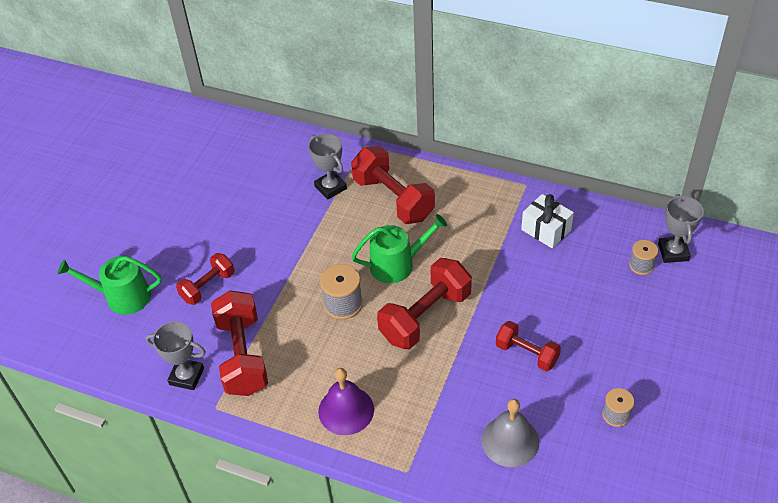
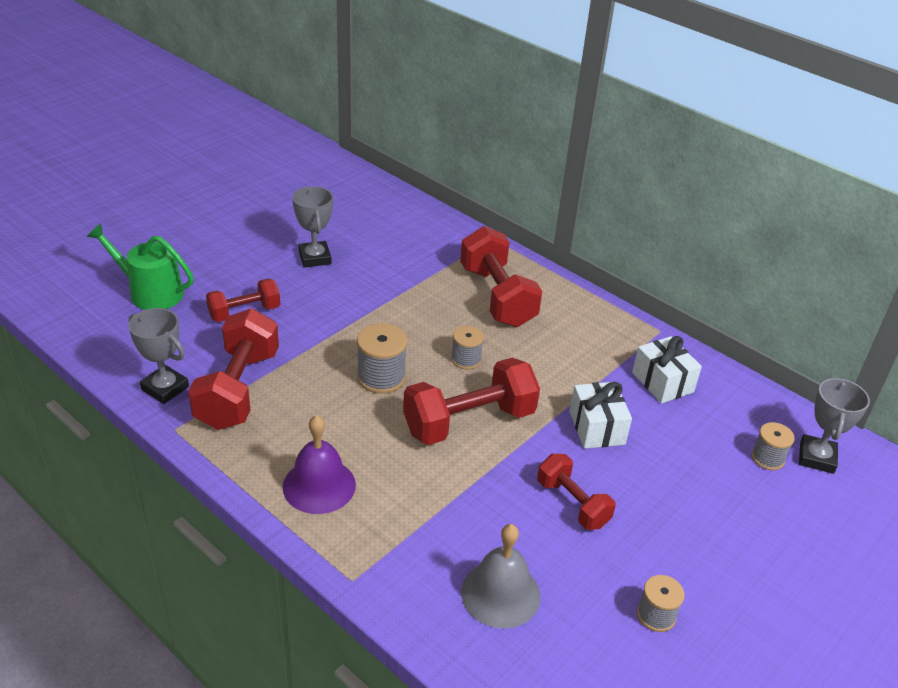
camera: 15 degrees right, 10 degrees down
(330, 187) = (433, 265): grey trophy -> grey trophy (315, 258)
(397, 264) = (466, 359): green watering can -> grey spool
(516, 286) = (597, 428): none -> white gift

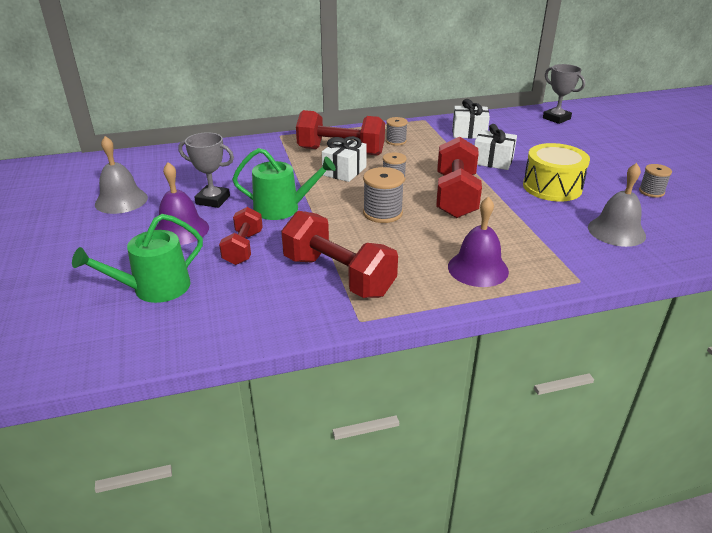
camera: 55 degrees left, 5 degrees down
(165, 388) = (300, 313): grey trophy -> none
(248, 264) = (181, 230): none -> purple bell
(271, 209) = (121, 200): none -> grey bell
(334, 306) = (282, 208): none -> green watering can
(451, 316) = (344, 171): none -> white gift
(572, 503) = (552, 187): red dumbbell -> yellow drum
(767, 458) = (549, 128): grey spool -> grey spool (396, 141)

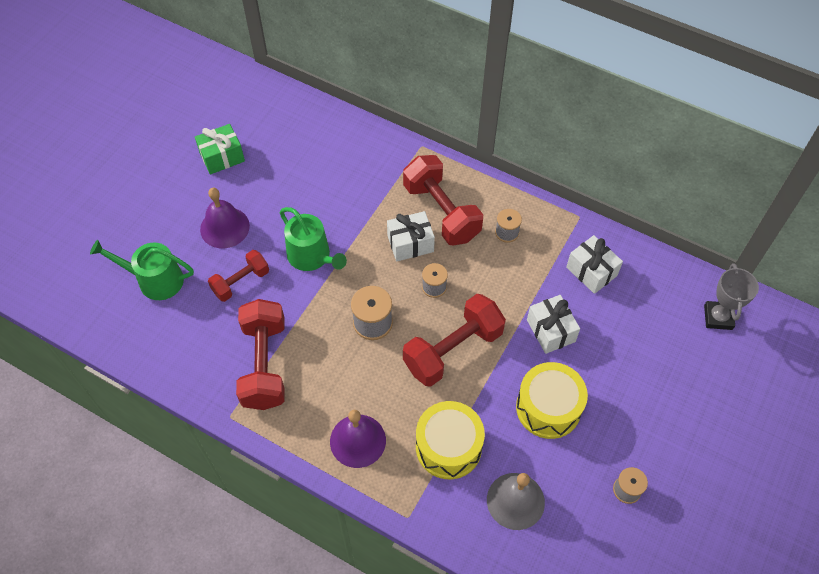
camera: 45 degrees right, 25 degrees up
(121, 200) = (222, 157): grey bell -> green gift
(213, 200) = (278, 206): grey trophy -> none
(536, 234) = (448, 447): none -> yellow drum

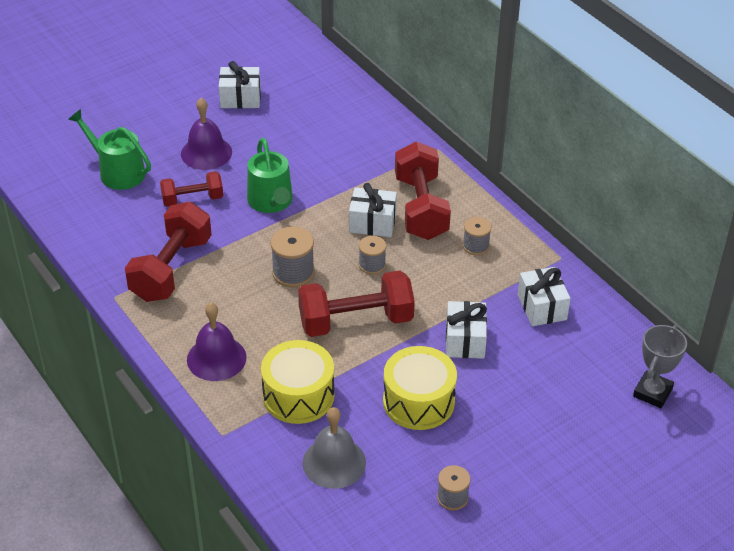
camera: 25 degrees right, 15 degrees down
(222, 157) = (240, 98): green gift -> white gift

